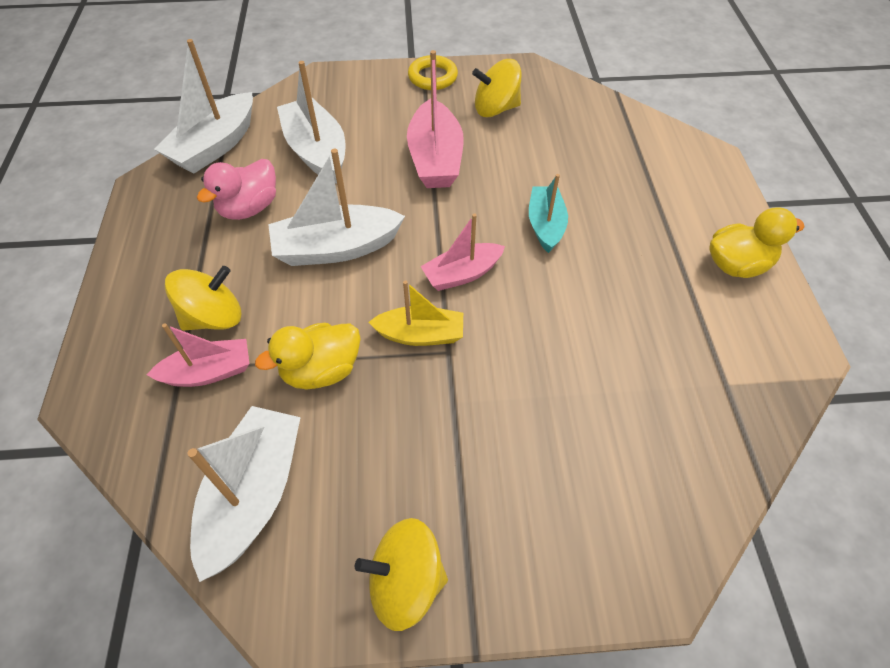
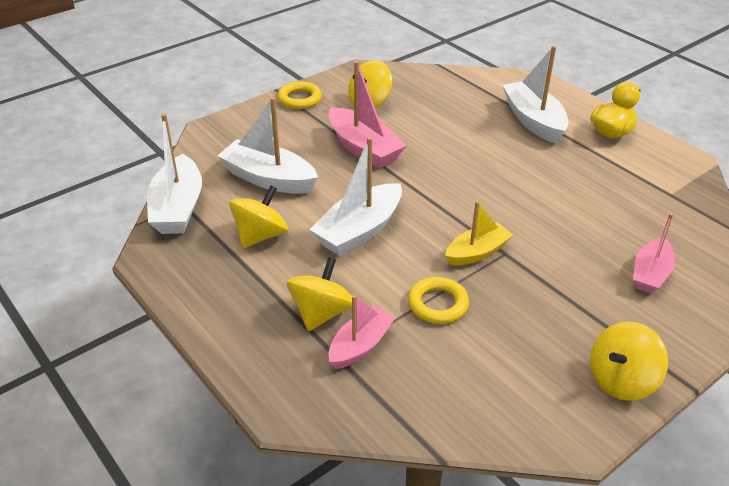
camera: 35 degrees left, 15 degrees down
(249, 208) = (260, 235): pink duck -> yellow spinning top
(254, 495) = (480, 393): white boat -> white boat (533, 121)
(321, 370) = (437, 304): yellow duck -> yellow ring
(462, 274) = (462, 207): pink boat -> pink boat (650, 274)
(545, 225) = (482, 157): turquoise boat -> none

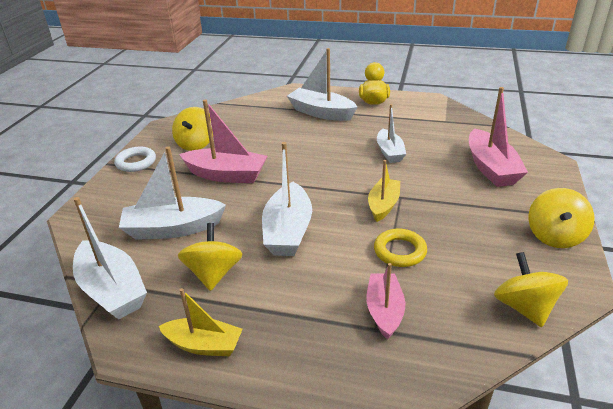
camera: 35 degrees left, 5 degrees down
(198, 288) = (204, 345): none -> yellow boat
(299, 99) = (136, 162): yellow ring -> white ring
(321, 313) = (329, 304): yellow spinning top -> yellow spinning top (524, 307)
(554, 200) = (389, 152): none -> white boat
(650, 274) = (491, 168): pink boat -> pink boat, size x1.56

